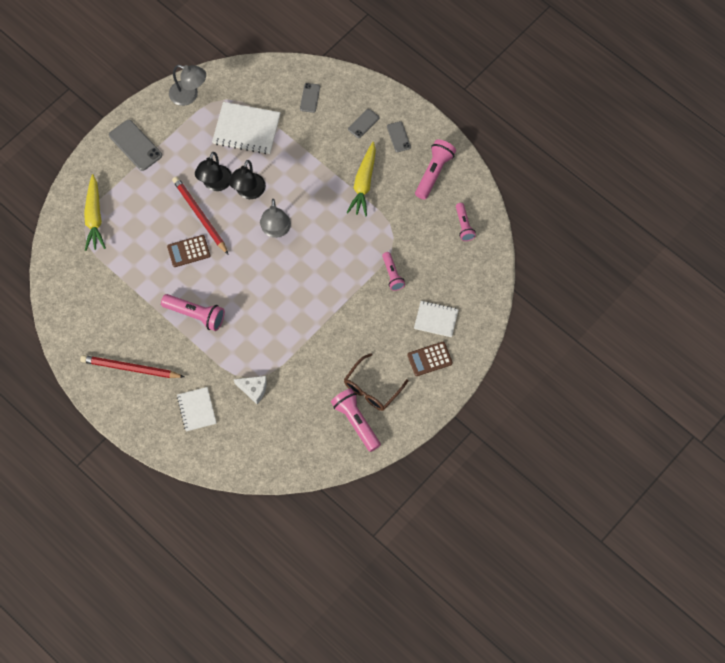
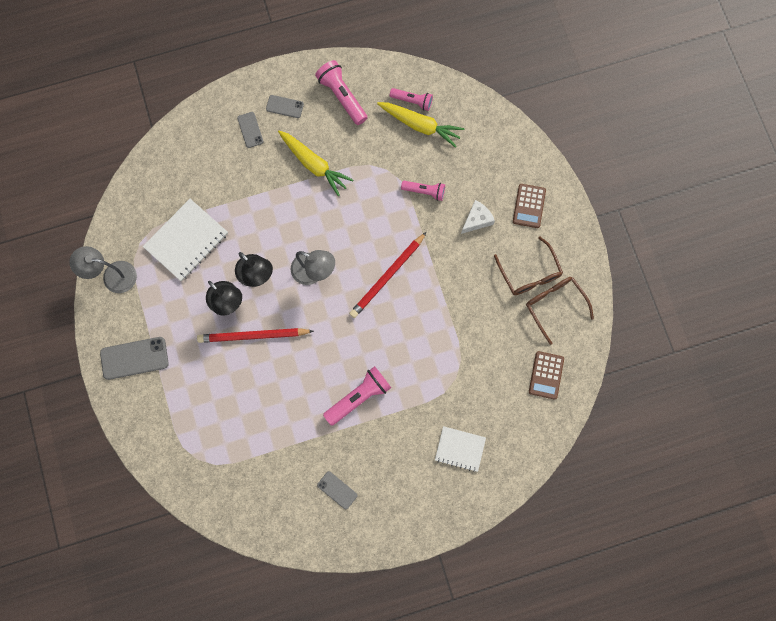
camera: 60 degrees left, 10 degrees up
(94, 217) = (190, 442): yellow carrot -> yellow carrot (420, 125)
(130, 368) = (379, 491): red pencil -> red pencil (388, 276)
(188, 251) = (285, 367): brown calculator -> brown calculator (546, 375)
(189, 95) = (112, 275): grey lamp -> grey lamp turned 135 degrees counterclockwise
(253, 389) = (469, 383): white cheese -> white cheese (477, 220)
(310, 98) = (190, 163): grey phone -> grey phone (337, 490)
(356, 422) = (555, 306): pink flashlight -> brown glasses
(436, 319) = (492, 178): white notebook -> none

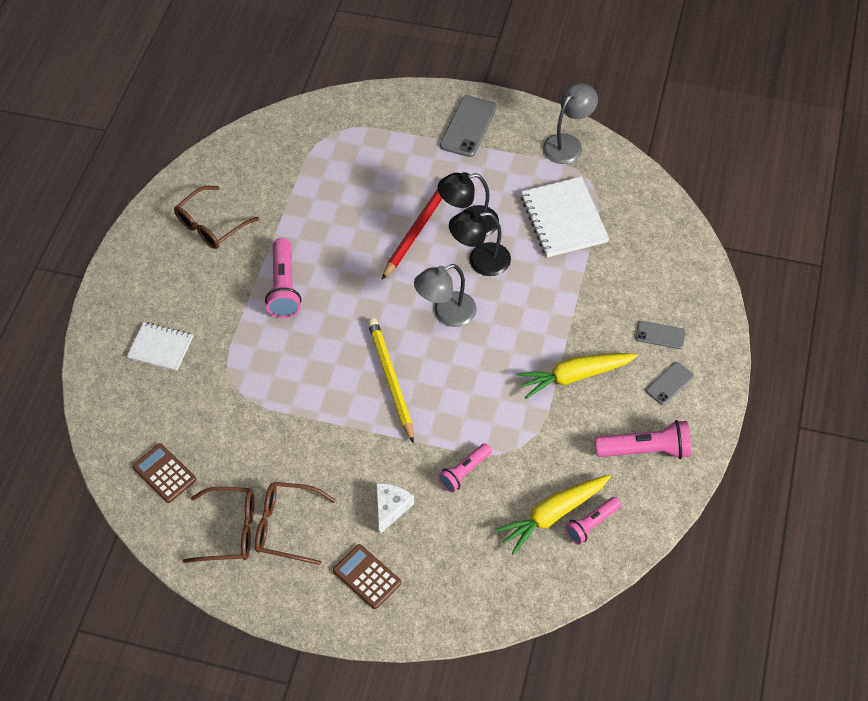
camera: 125 degrees right, 20 degrees down
(337, 490) = (212, 225): grey phone -> brown glasses
(388, 276) = (390, 380): red pencil -> yellow pencil
(460, 449) = (160, 348): white notebook -> white notebook turned 60 degrees clockwise
(477, 220) = (391, 508): white cheese -> white cheese turned 150 degrees counterclockwise

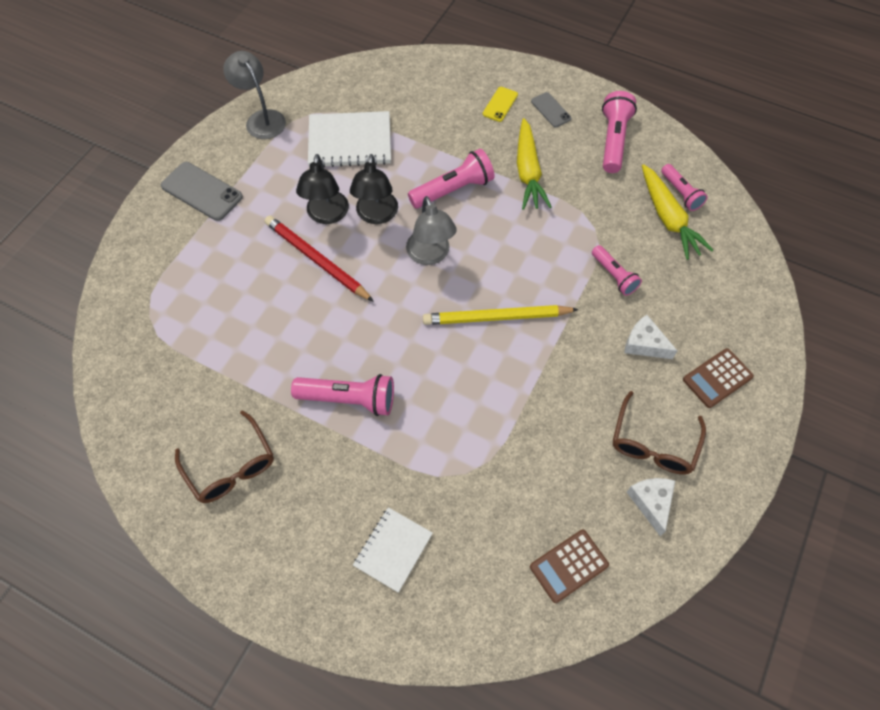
camera: 80 degrees left, 5 degrees up
(229, 530) = (651, 502): brown glasses -> white cheese
(530, 316) = (453, 190): none -> pink flashlight
(660, 335) = (500, 104): grey phone -> yellow phone

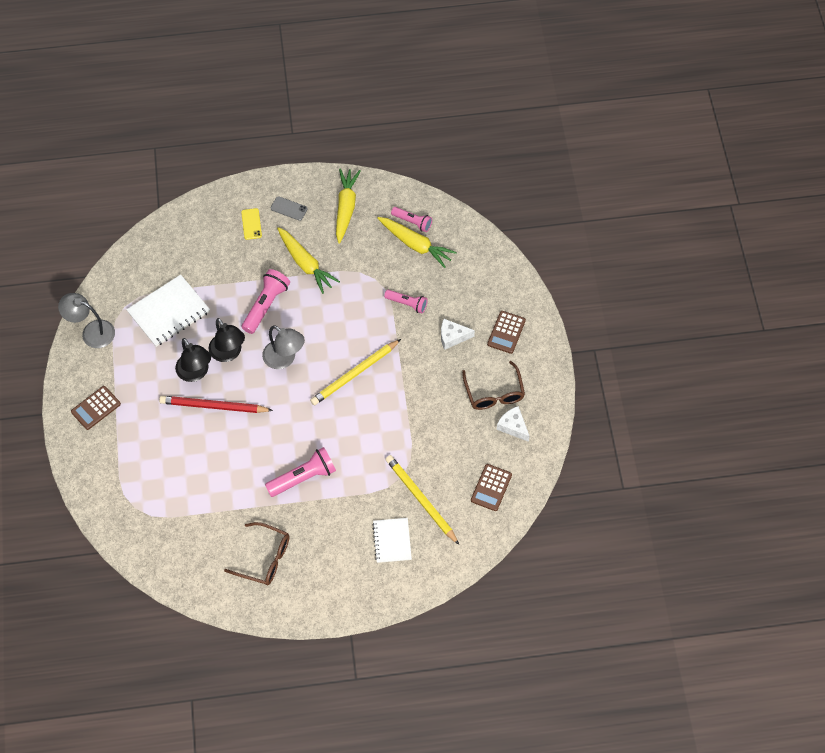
camera: 35 degrees left, 0 degrees up
(201, 191) = (96, 408): grey phone -> brown calculator
(466, 520) = (421, 500): none -> yellow pencil
(613, 140) = (346, 208): pink flashlight -> yellow carrot

